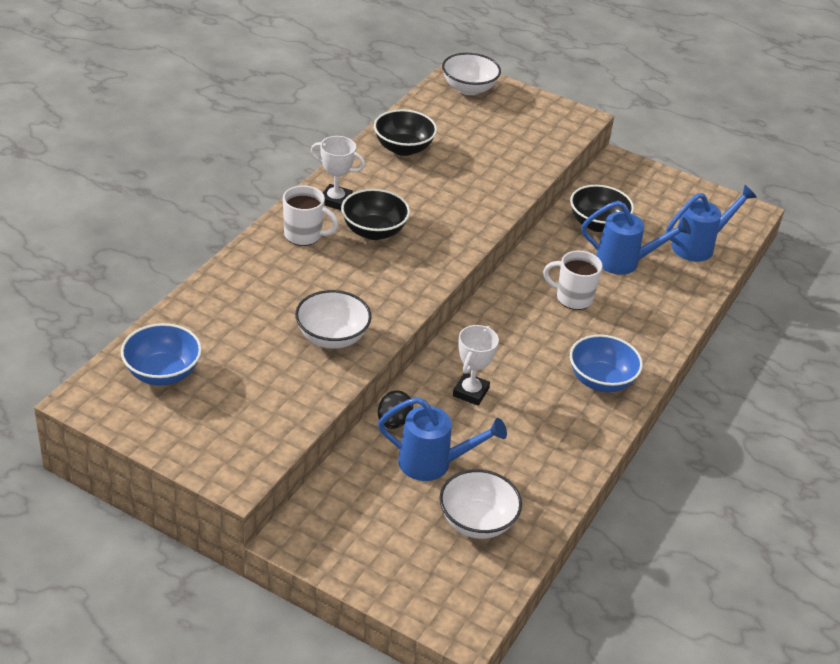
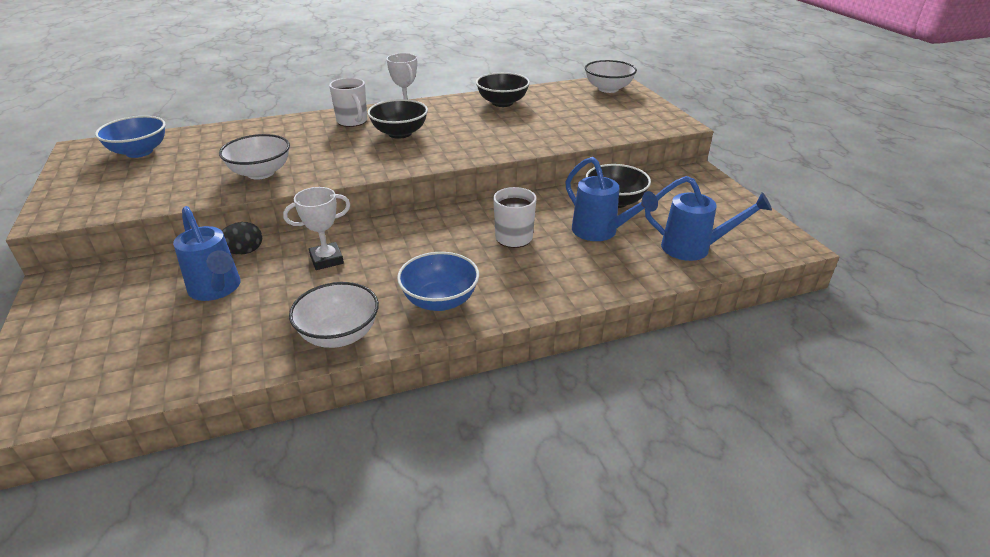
camera: 45 degrees right, 5 degrees down
(477, 522) = (167, 345): white bowl -> white bowl (339, 335)

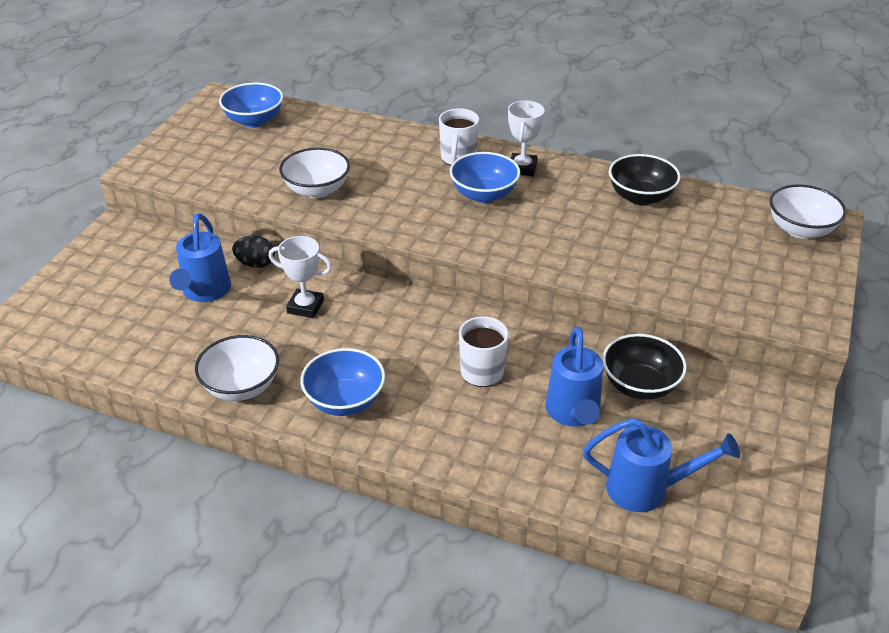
camera: 40 degrees right, 5 degrees up
(400, 133) = (484, 195): black bowl -> blue bowl
(693, 248) = (647, 489): blue watering can -> blue watering can turned 45 degrees counterclockwise

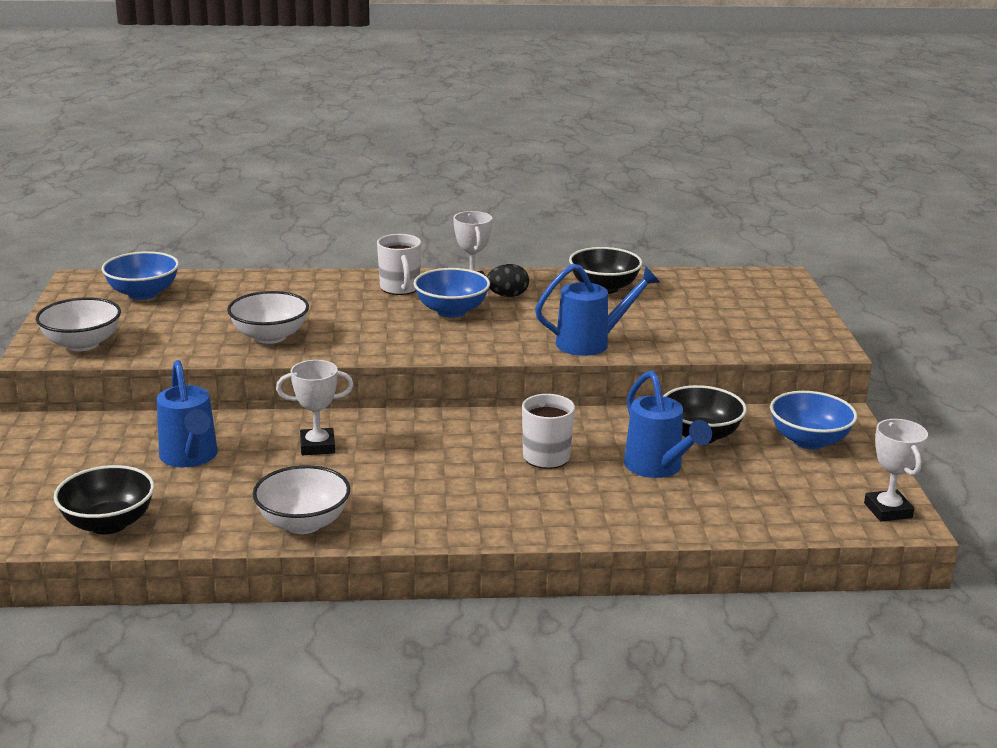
camera: 25 degrees left, 15 degrees down
(106, 343) = (108, 523): none -> black bowl
(256, 264) = (229, 423): black egg -> black egg (507, 296)
(345, 401) = (426, 509): blue bowl -> blue bowl (809, 441)
(647, 489) = (767, 504): blue watering can -> blue watering can (591, 343)
(764, 535) = (888, 510): none -> white trophy
(800, 229) = (763, 286): white bowl -> white bowl (82, 344)

